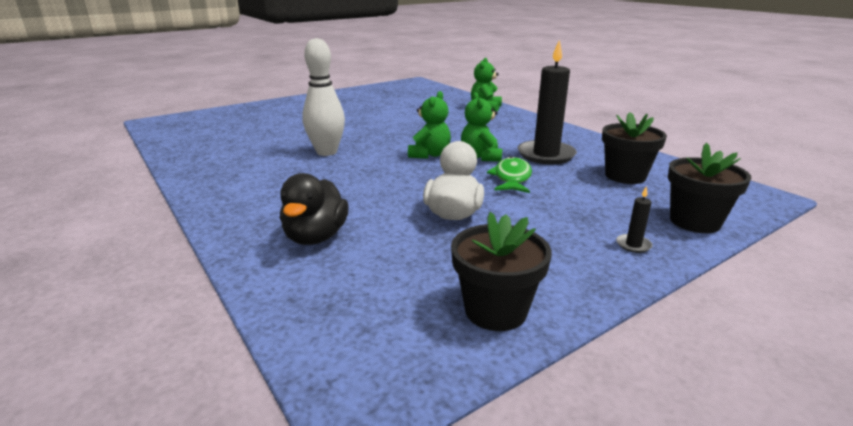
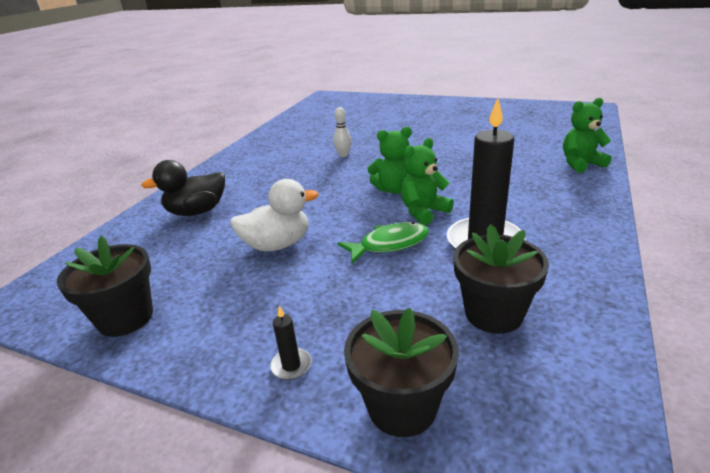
camera: 60 degrees right, 5 degrees up
(326, 152) = (343, 155): white bowling pin -> white bowling pin, size x0.49

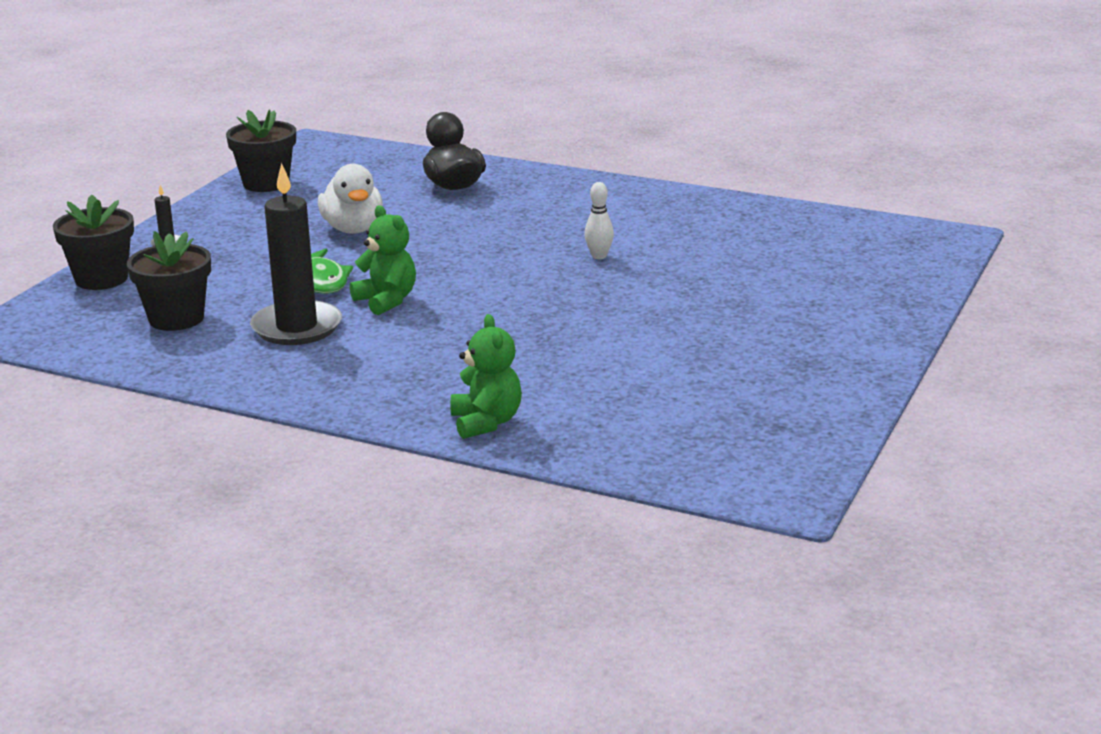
camera: 90 degrees right, 5 degrees down
(394, 189) = (459, 286): green teddy bear -> none

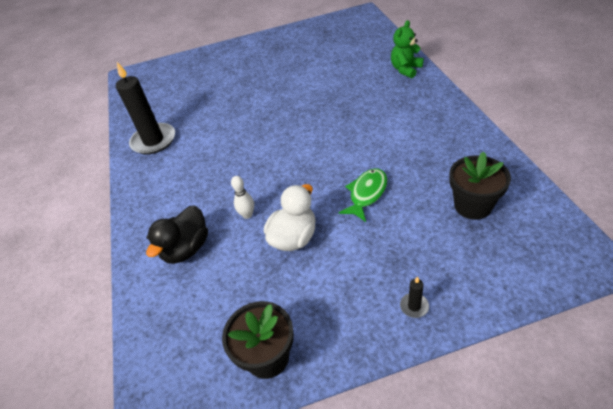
camera: 125 degrees left, 20 degrees up
(101, 279) = (491, 286): black flower pot -> none
(297, 327) = (418, 160): black candle -> black candle (154, 141)
(386, 301) = (357, 157): green teddy bear -> none
(599, 256) = (235, 134): white bowling pin -> white bowling pin (247, 215)

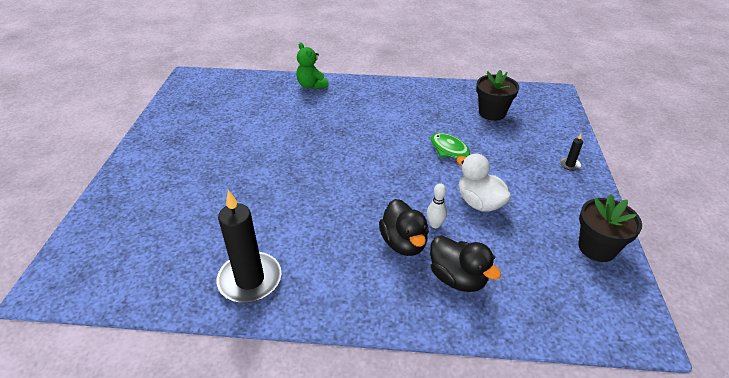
camera: 75 degrees left, 5 degrees down
(216, 202) = (404, 243): none -> black duck

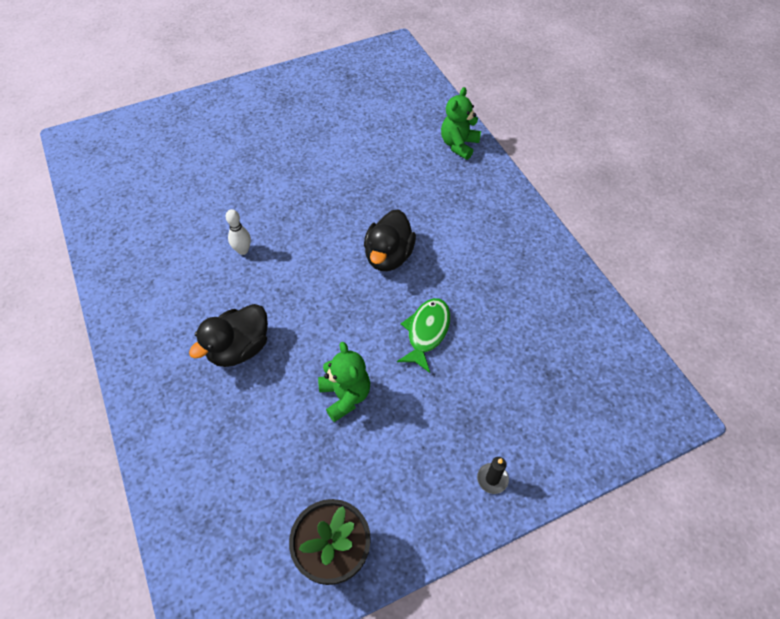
camera: 60 degrees right, 15 degrees up
(250, 280) = (135, 253): black candle -> none
(435, 224) = (283, 365): white bowling pin -> white bowling pin (243, 250)
(457, 278) = (211, 417): black duck -> black duck (388, 256)
(479, 203) = (345, 396): white duck -> green teddy bear
(492, 113) = (549, 346): black flower pot -> none

